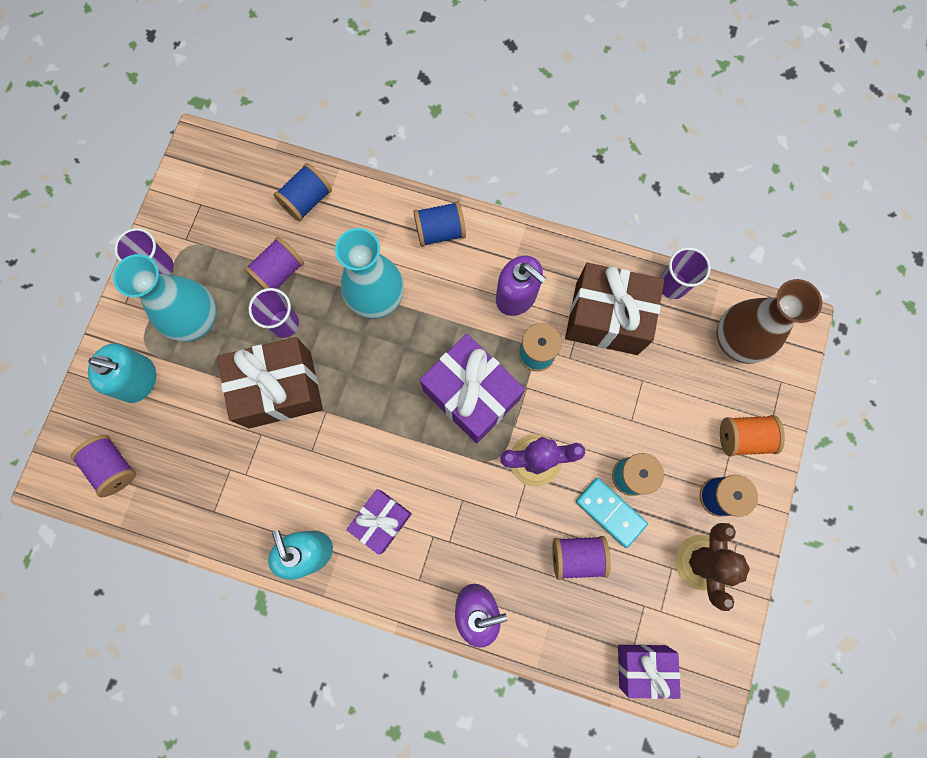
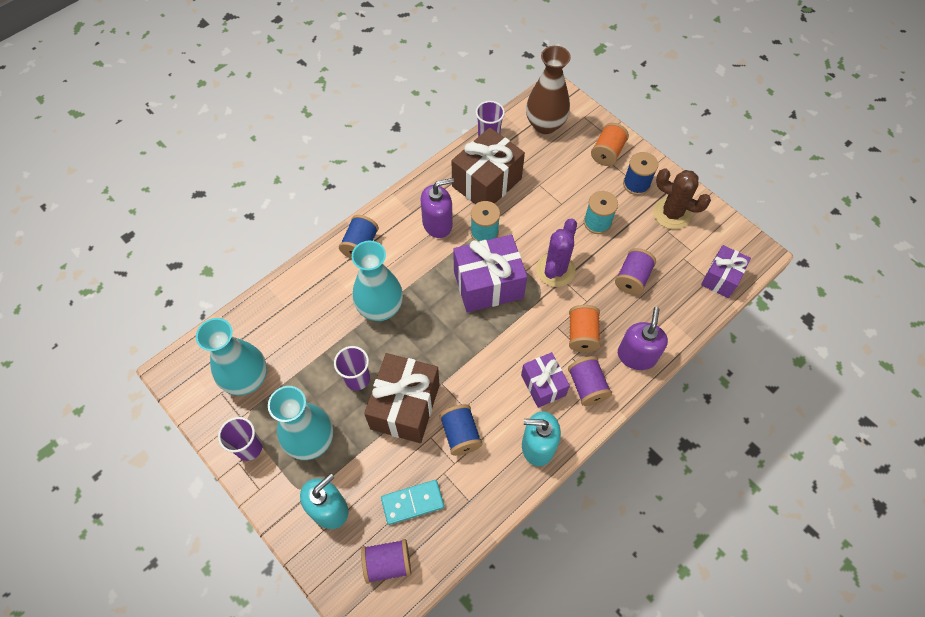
camera: 60 degrees left, 15 degrees down
(227, 219) = (247, 379): none -> turquoise vase
(279, 272) = (315, 363): purple spool -> purple spool (587, 386)
(307, 200) = (274, 317): blue spool -> blue spool (460, 434)
(468, 533) = (582, 335): none -> orange spool
(610, 512) = (614, 245): turquoise domino -> turquoise domino (412, 503)

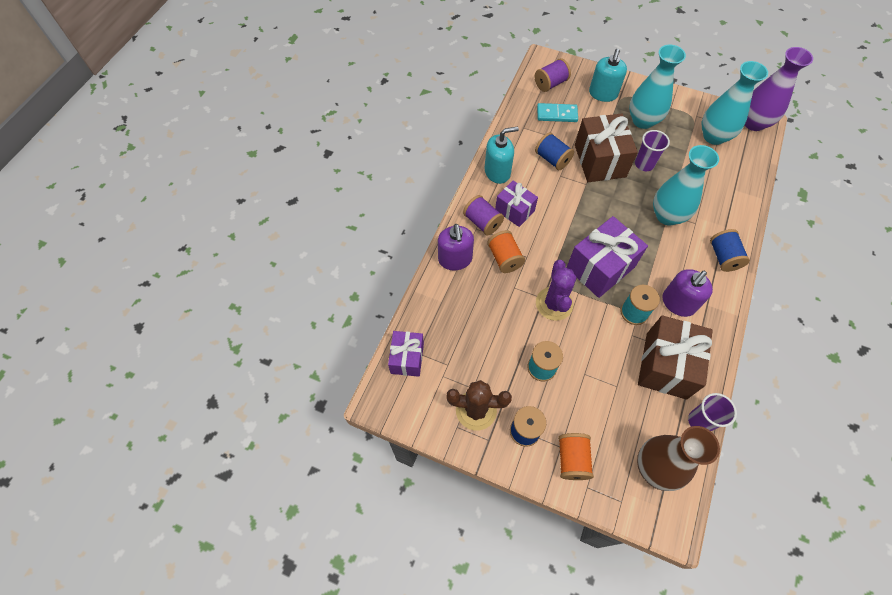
camera: 155 degrees right, 0 degrees up
(184, 375) = (753, 123): none -> purple vase
(249, 448) = (676, 103): purple cup -> none
(412, 503) = (557, 114): turquoise domino -> turquoise domino turned 45 degrees clockwise
(632, 278) = (485, 324): purple spool -> none

